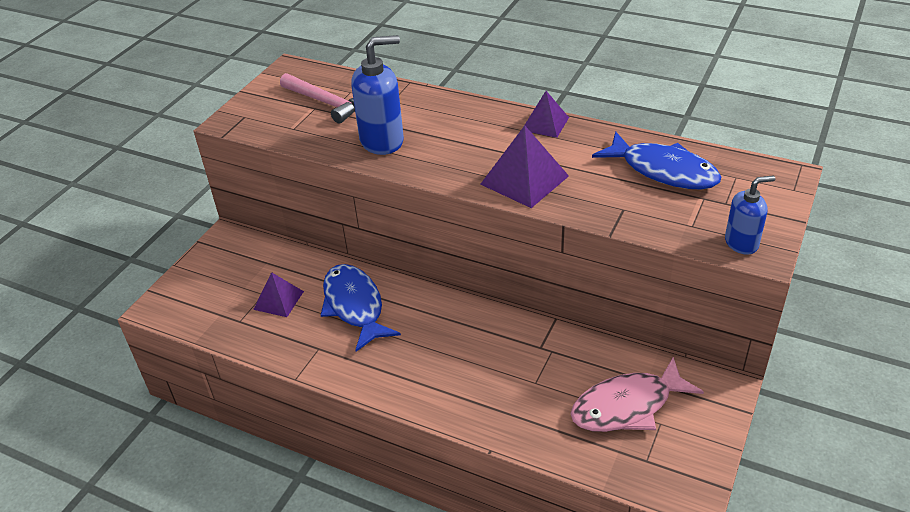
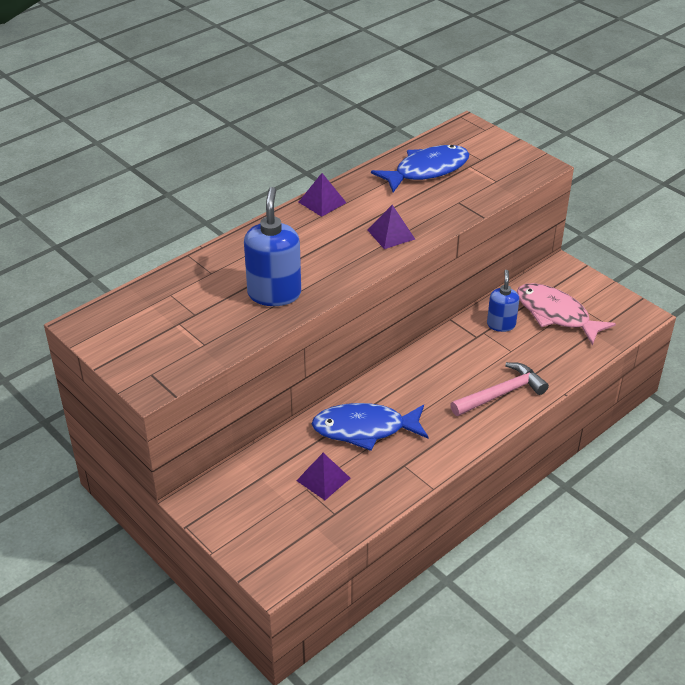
camera: 70 degrees left, 0 degrees up
(326, 103) = (177, 313): pink hammer -> pink hammer (501, 393)
(524, 180) = (391, 234): purple pyramid -> purple pyramid, size x0.64
(627, 406) = (556, 314): pink fish -> pink fish turned 135 degrees clockwise
(741, 243) = (526, 169): blue soap dispenser -> blue soap dispenser (501, 324)

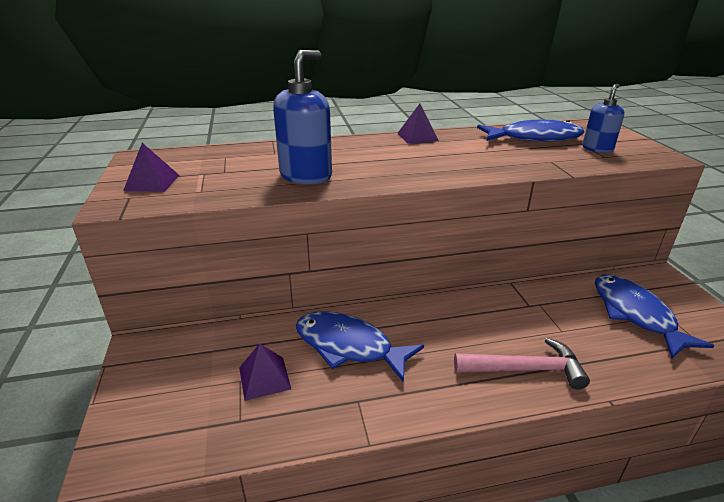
camera: 30 degrees right, 10 degrees down
(391, 234) = (460, 166): purple pyramid -> purple pyramid (152, 182)
(501, 324) = (563, 303): blue soap dispenser -> blue soap dispenser (597, 149)
(556, 314) = (635, 314): pink fish -> blue fish

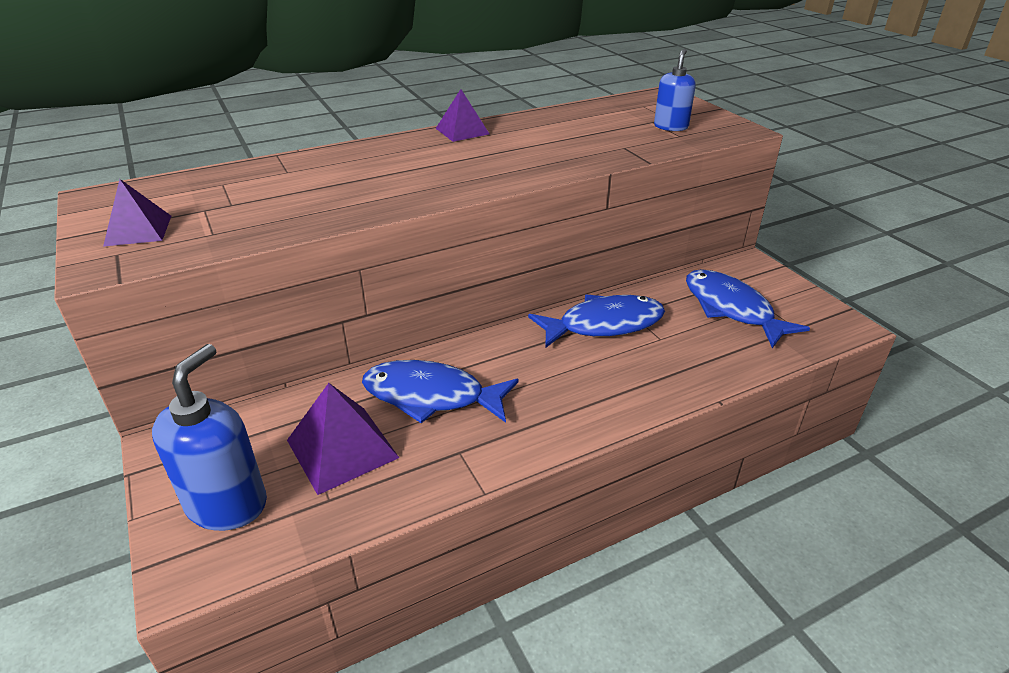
camera: 15 degrees left, 5 degrees up
(264, 378) = (342, 449): purple pyramid -> purple pyramid, size x1.56
(306, 176) = (342, 198): blue soap dispenser -> blue soap dispenser (227, 504)
(525, 369) = (631, 385): pink hammer -> none
(534, 138) = (599, 120): blue fish -> blue fish (604, 324)

